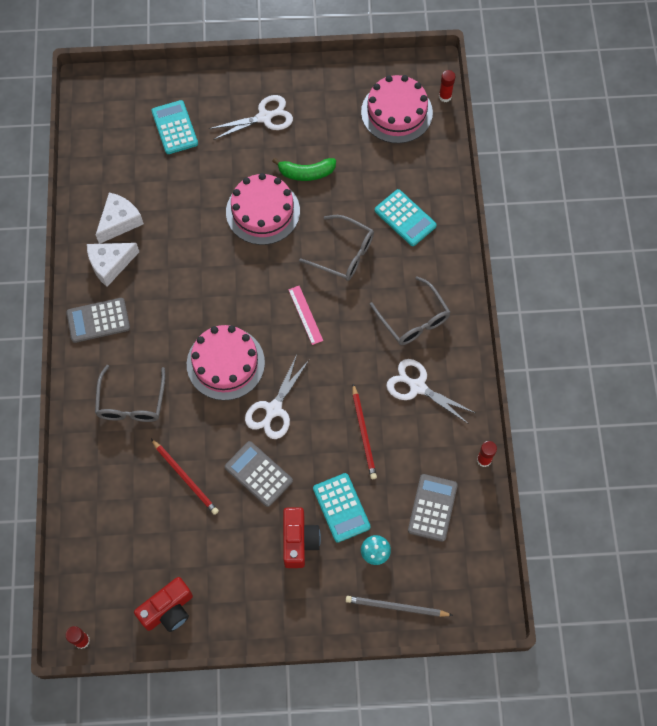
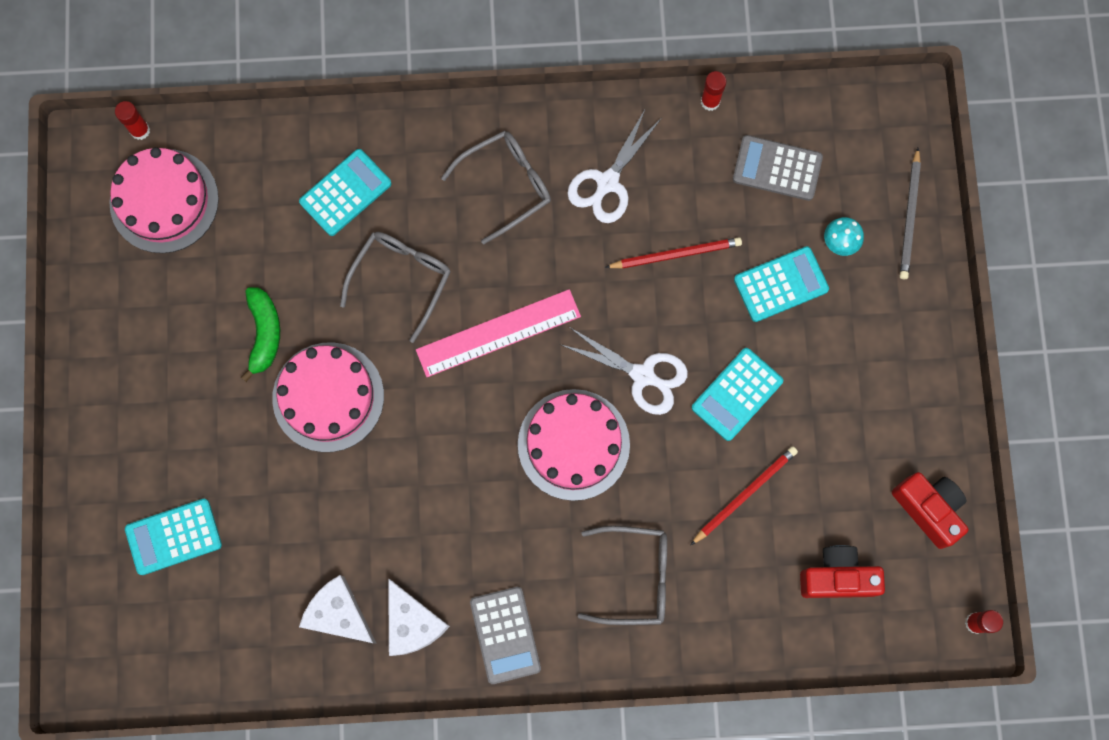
camera: 90 degrees left, 10 degrees up
(258, 474) = (737, 394): grey calculator -> turquoise calculator
(264, 117) = (162, 397): white scissors -> none
(299, 541) = (828, 339): red camera -> red camera (837, 577)
(305, 315) = (498, 333): pink ruler -> pink ruler, size x1.77

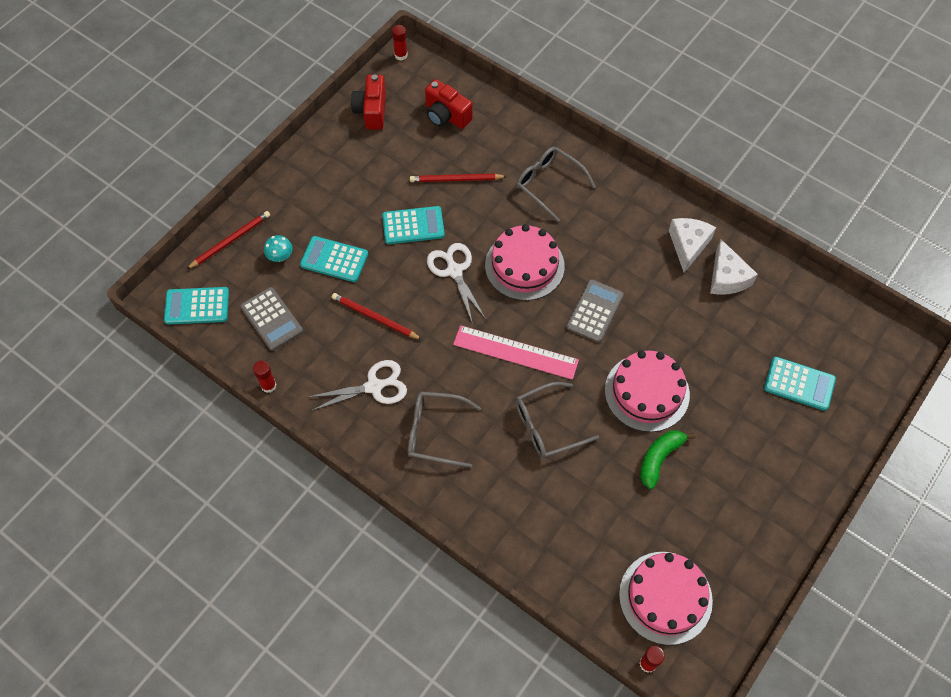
camera: 140 degrees left, 15 degrees down
(345, 192) = (539, 507): turquoise calculator -> turquoise calculator (197, 306)
(505, 635) = (641, 206): grey calculator -> grey calculator (594, 311)
(909, 217) = (230, 241): grey pencil -> red pencil

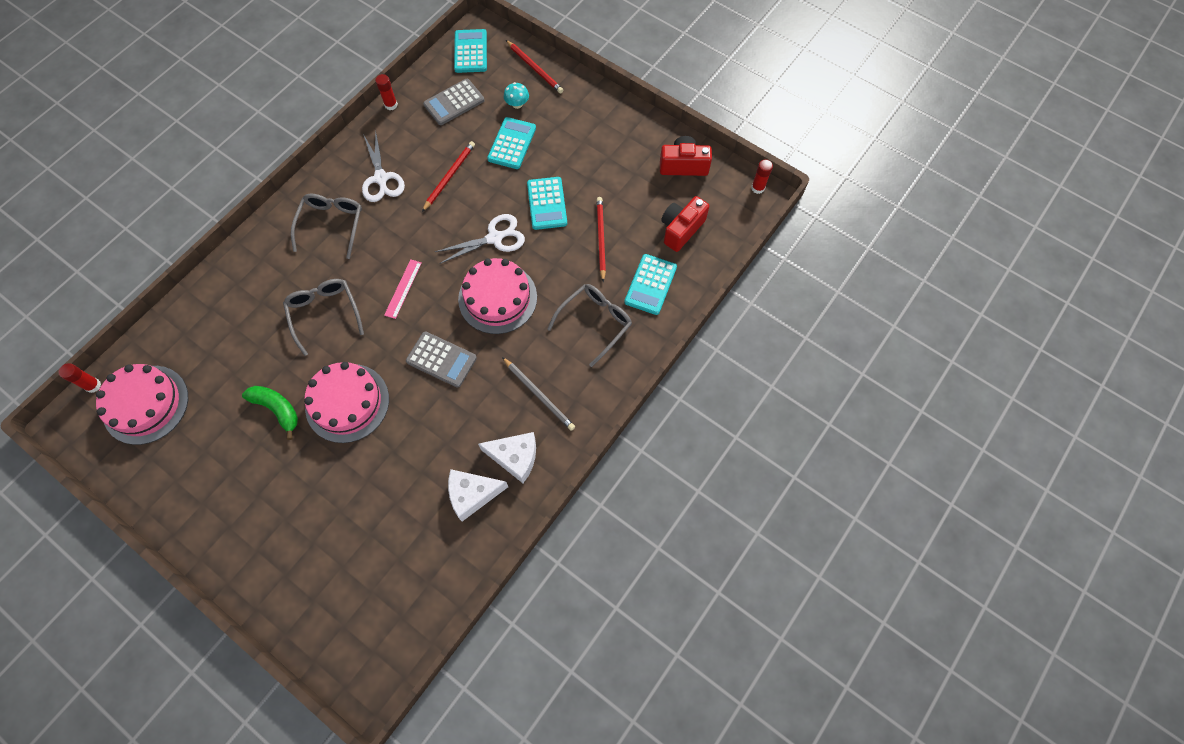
camera: 90 degrees right, 5 degrees up
(515, 352) = (403, 288): pink ruler -> pink ruler, size x0.56
(625, 228) = (539, 395): none -> grey pencil
(799, 384) = (338, 557): turquoise calculator -> turquoise calculator (650, 284)

